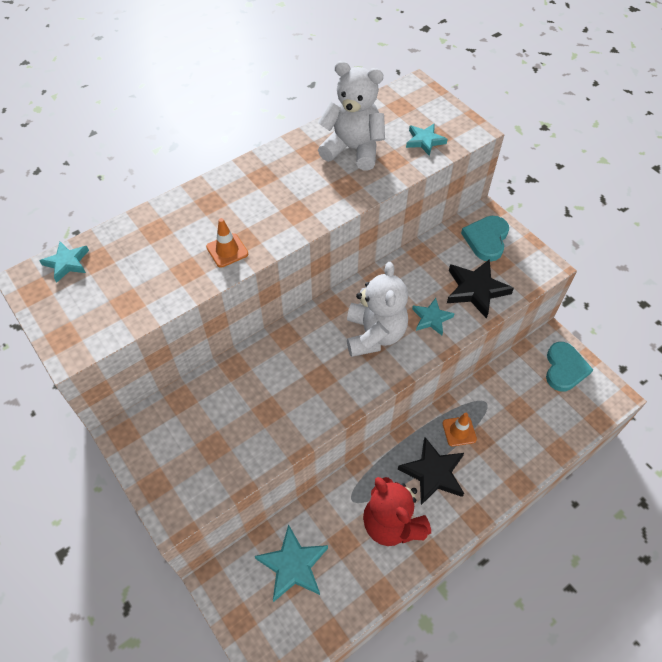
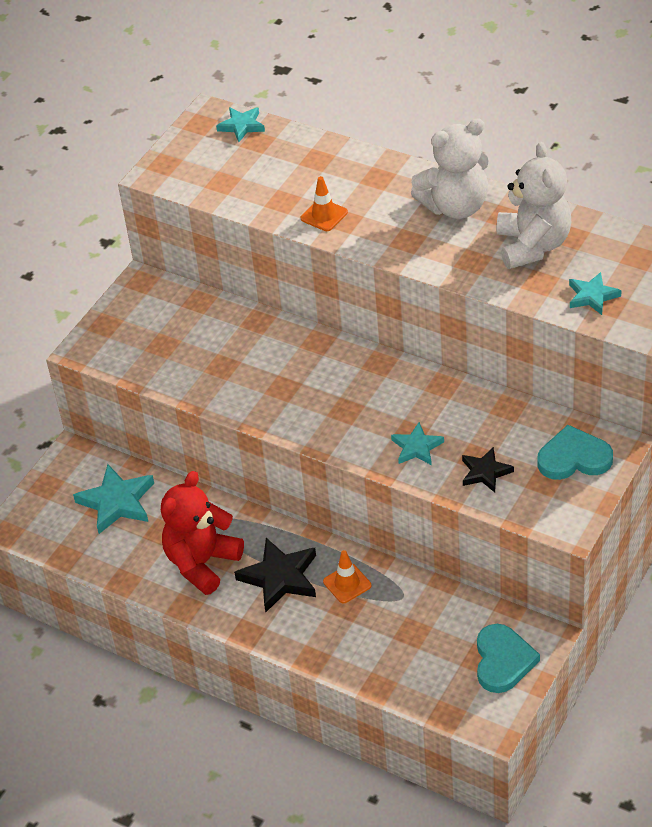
camera: 70 degrees right, 10 degrees down
(374, 335) = (363, 409): white teddy bear -> white teddy bear (455, 206)
(476, 290) = (485, 472): black star -> black star, size x0.61
(564, 368) = (503, 661): turquoise heart -> turquoise heart turned 75 degrees counterclockwise

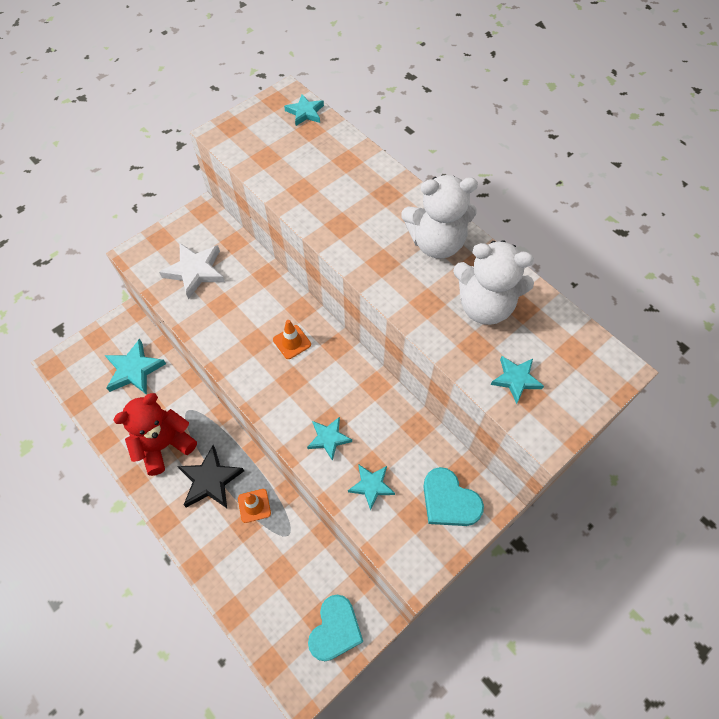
camera: 15 degrees right, 15 degrees up
(170, 343) = (195, 271): none -> white star
(324, 215) = (327, 214): orange traffic cone -> orange traffic cone (292, 342)
(485, 472) = (371, 486): black star -> turquoise star
(533, 246) = (485, 306): white teddy bear -> white teddy bear turned 90 degrees clockwise
(574, 458) = (449, 501): turquoise heart -> turquoise heart turned 150 degrees counterclockwise

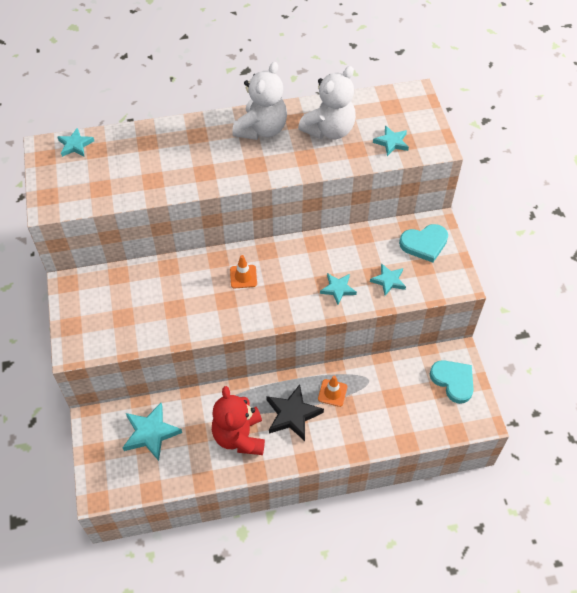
camera: 60 degrees left, 5 degrees down
(195, 271) = (127, 313): white star -> none

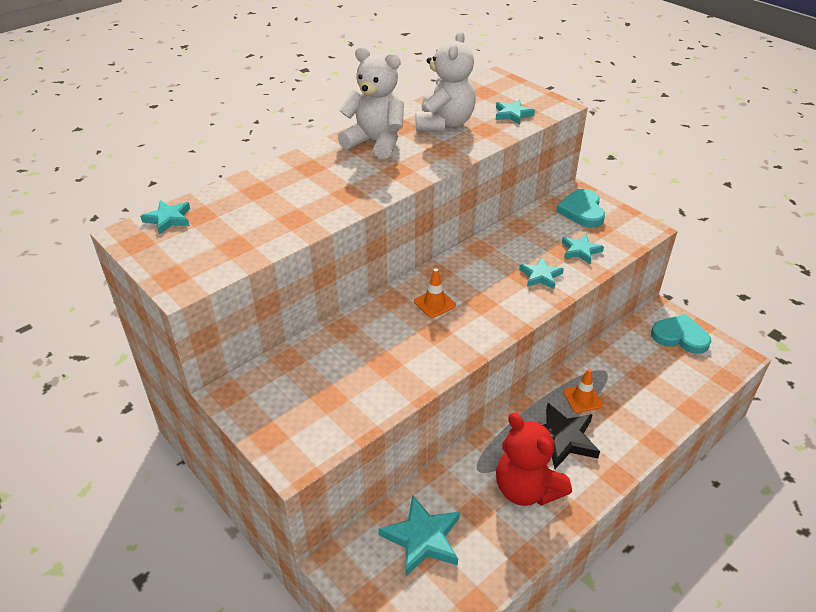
camera: 30 degrees left, 15 degrees down
(261, 129) = (375, 142): white teddy bear -> white teddy bear turned 60 degrees counterclockwise
(424, 244) = (582, 211): turquoise heart -> turquoise heart turned 135 degrees clockwise

